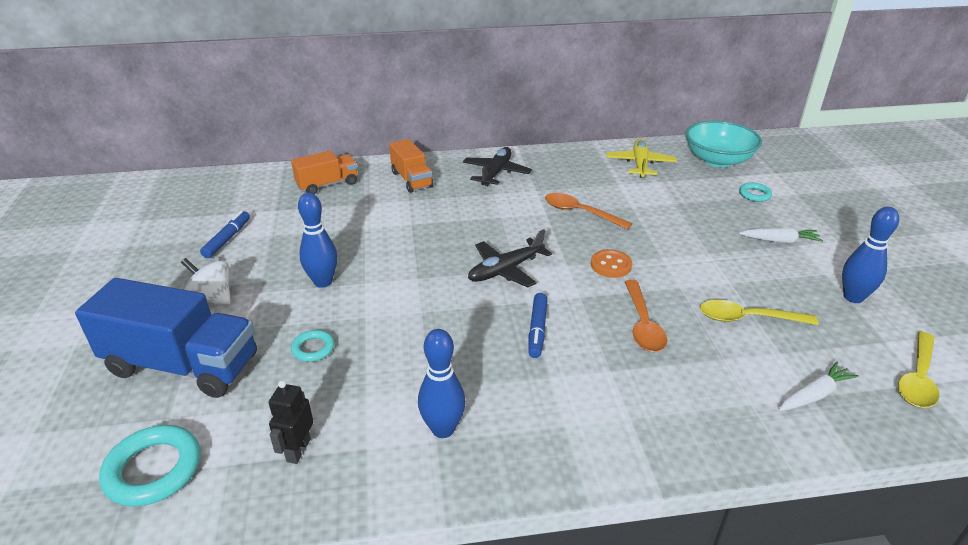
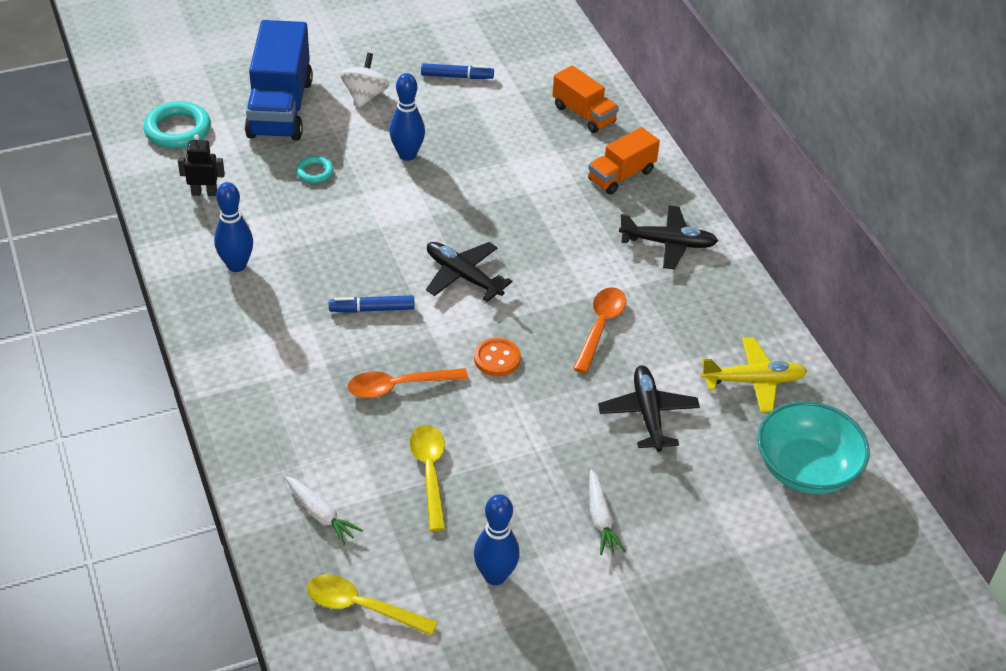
camera: 75 degrees right, 10 degrees up
(672, 206) = (648, 414): none -> black plane
(754, 194) = (715, 503): turquoise ring -> none

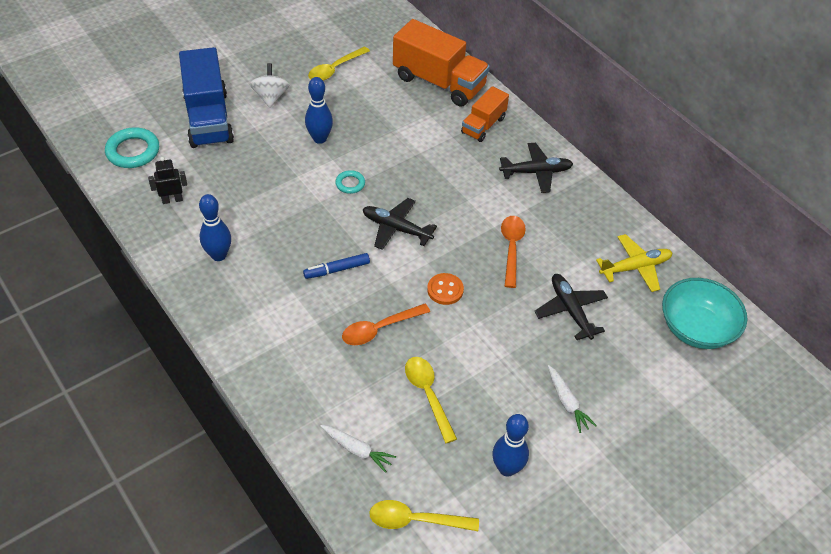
camera: 15 degrees left, 5 degrees up
(315, 172) = (253, 166): turquoise ring -> turquoise ring (350, 184)
(457, 76) = (335, 69): blue marker -> yellow spoon
(583, 114) = (439, 82): orange truck -> orange truck, size x1.76

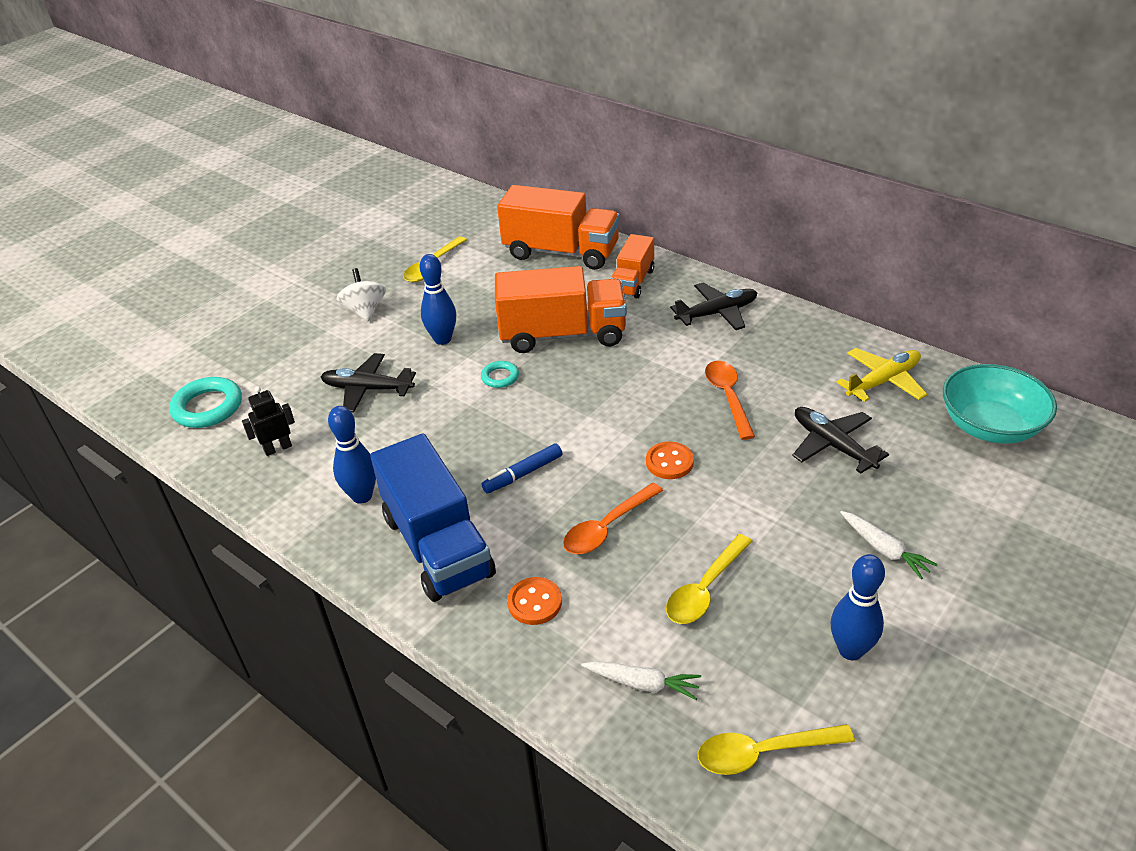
camera: 10 degrees left, 10 degrees down
(208, 118) = (295, 350): blue truck -> blue truck (438, 546)
(308, 371) = (534, 602): none -> orange button
(396, 228) = (578, 410): black plane -> black plane (367, 389)
(410, 159) = (562, 334): none -> orange truck
(428, 395) = (705, 589): yellow spoon -> yellow spoon turned 105 degrees counterclockwise

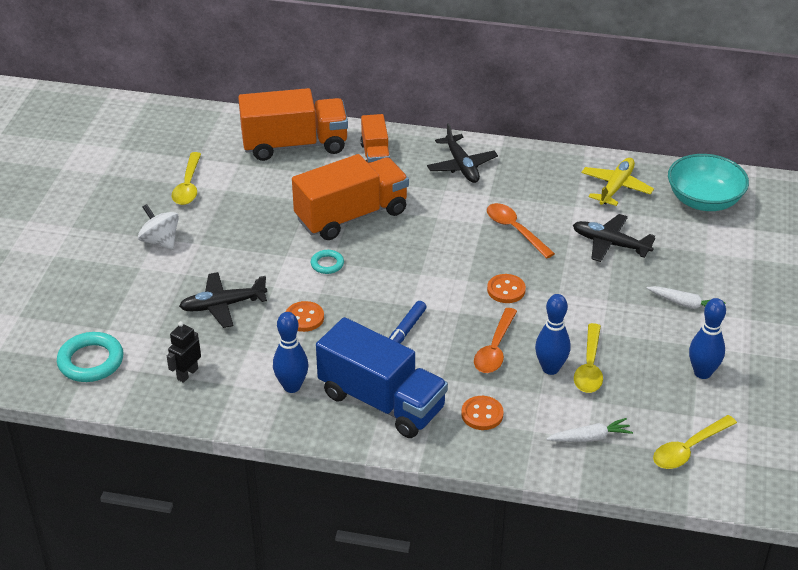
camera: 30 degrees left, 0 degrees up
(433, 426) = (304, 318): none -> orange button
(442, 339) = (252, 247): blue bowling pin -> blue bowling pin (550, 368)
(717, 313) = (461, 166): black plane -> black plane turned 120 degrees clockwise

